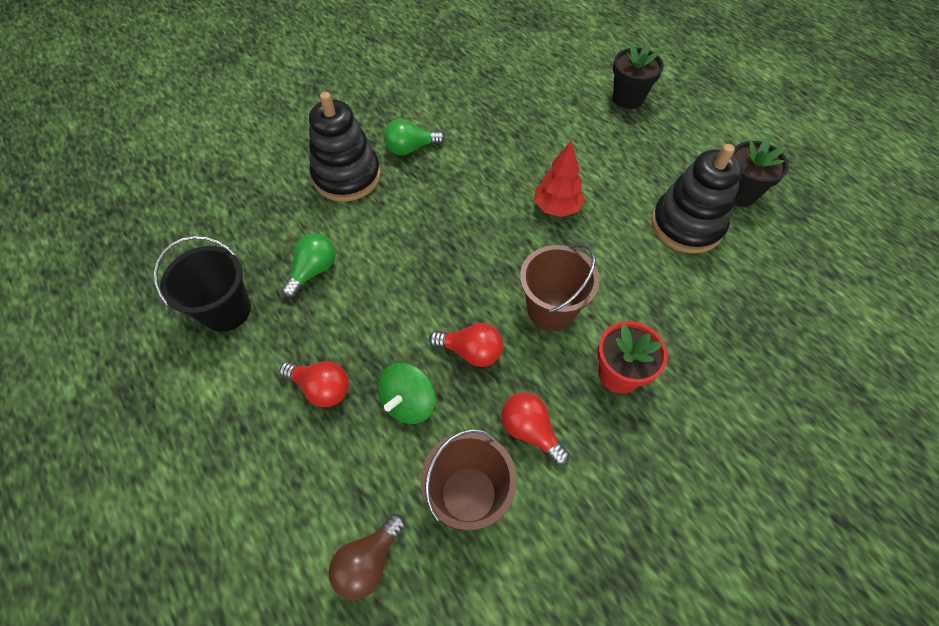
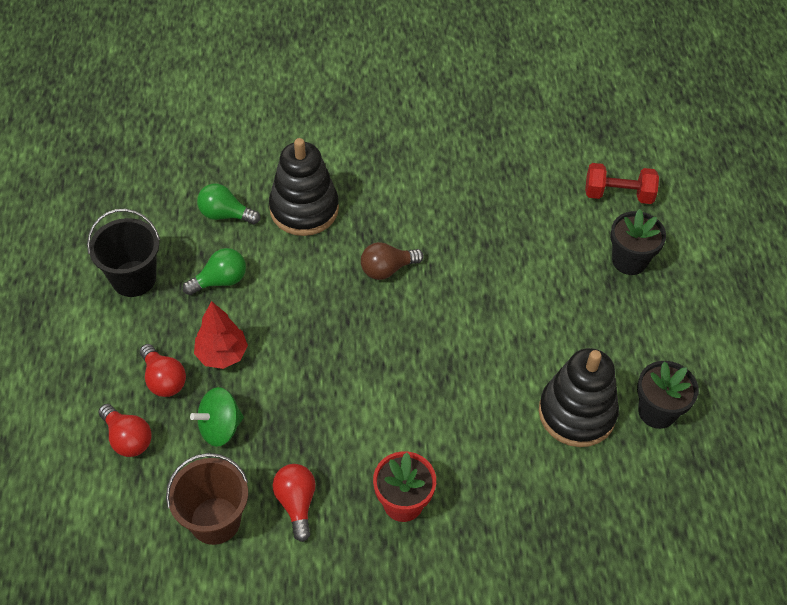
camera: 30 degrees right, 5 degrees down
(368, 561) = (114, 521): brown light bulb -> brown light bulb (387, 269)
(410, 148) = (378, 210): green light bulb -> green light bulb (225, 215)
(471, 351) = (297, 416): red light bulb -> red light bulb (128, 438)
(551, 309) = (389, 419): brown bucket -> none
(556, 207) = (467, 333): red tree -> red tree (222, 354)
(582, 58) = (618, 194): none -> red dumbbell

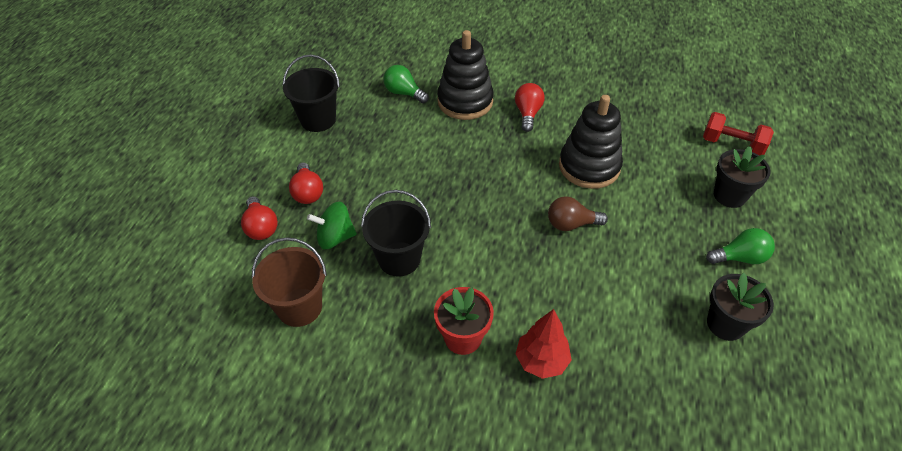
camera: 20 degrees right, 5 degrees down
(220, 281) = (381, 135): green light bulb -> green light bulb (739, 258)
(222, 354) = (360, 186): red tree -> red tree (541, 361)
(296, 503) = (371, 312): red light bulb -> red light bulb (528, 114)
(303, 433) = (399, 259): none -> black bucket
(387, 269) = (515, 156): brown light bulb -> brown light bulb (571, 224)
(577, 413) = (646, 305): black stacking toy -> black stacking toy (589, 167)

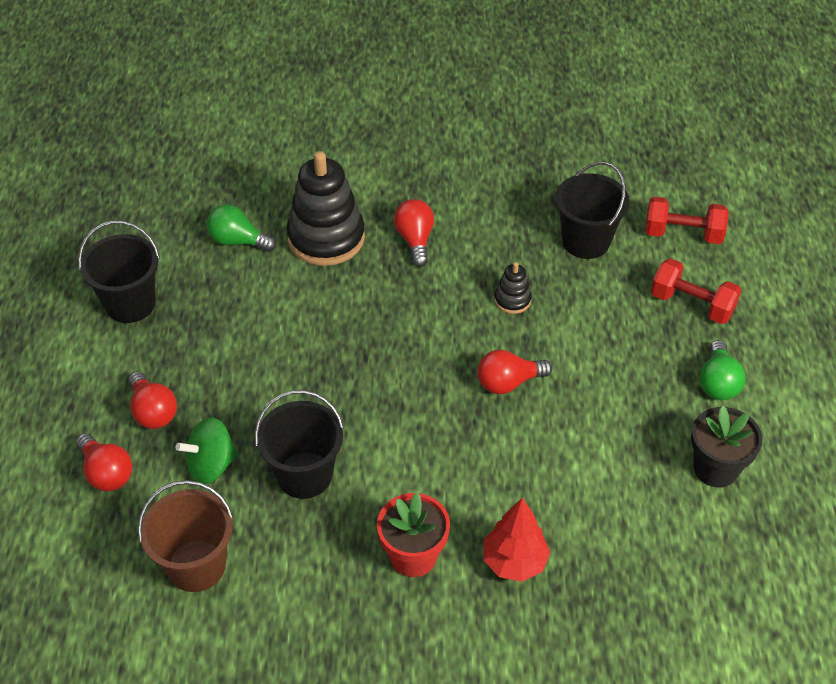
camera: 15 degrees left, 0 degrees up
(571, 224) = (508, 382): brown light bulb -> red light bulb
(589, 167) = (512, 300): black stacking toy -> black stacking toy, size x0.46
(655, 136) = (586, 241): none -> black bucket
(729, 196) = (692, 304): black flower pot -> red dumbbell
(739, 258) = (717, 383): green light bulb -> green light bulb turned 120 degrees clockwise

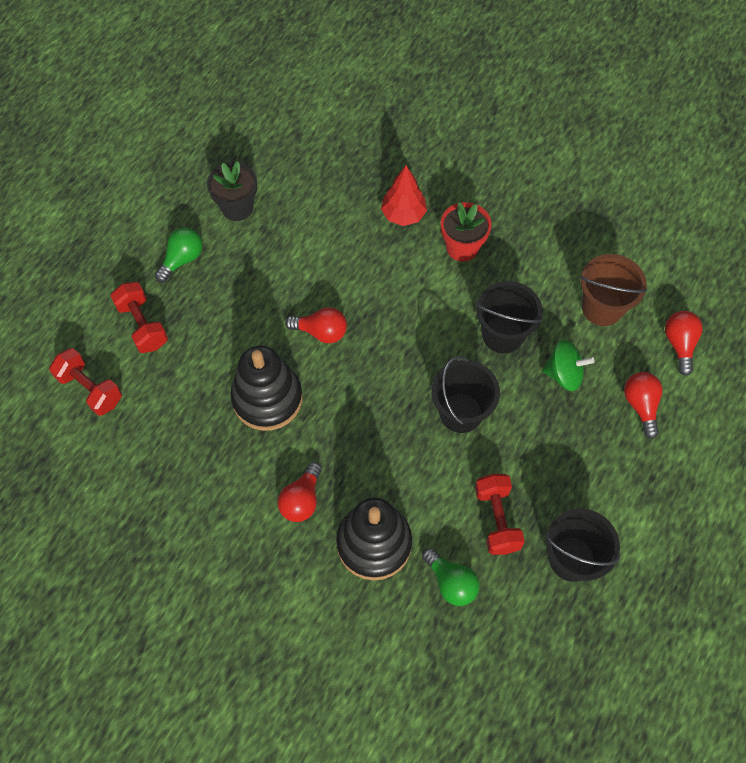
camera: 150 degrees left, 15 degrees up
(153, 411) = (589, 440): red light bulb -> red light bulb (679, 344)
(220, 303) = (497, 519): none -> red dumbbell
(512, 300) = (267, 398): black stacking toy -> black stacking toy, size x2.18
(586, 241) = (169, 423): black bucket -> black bucket (461, 412)

